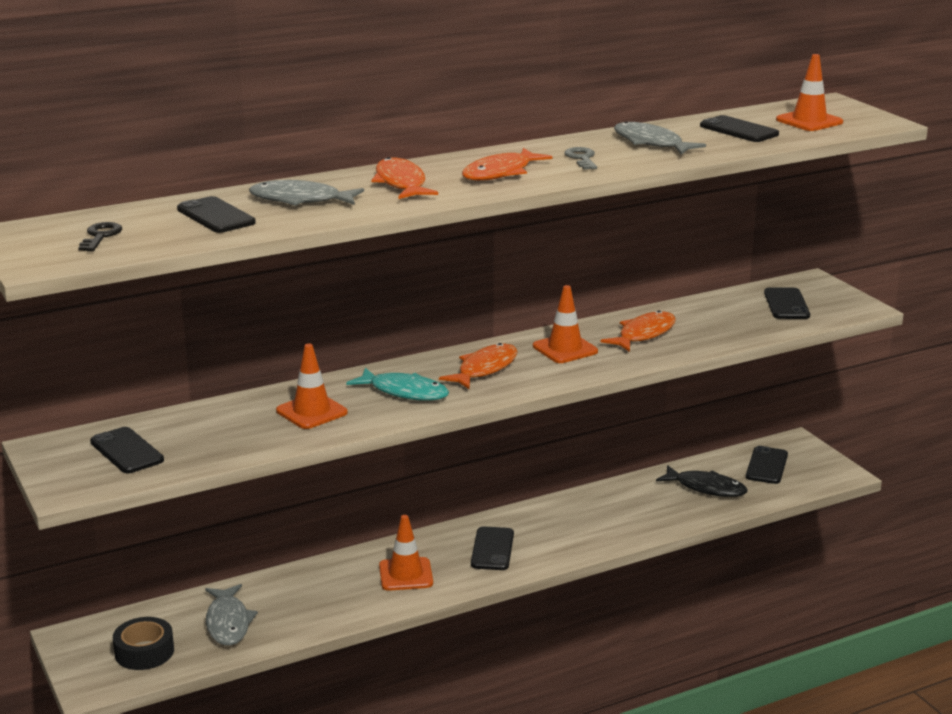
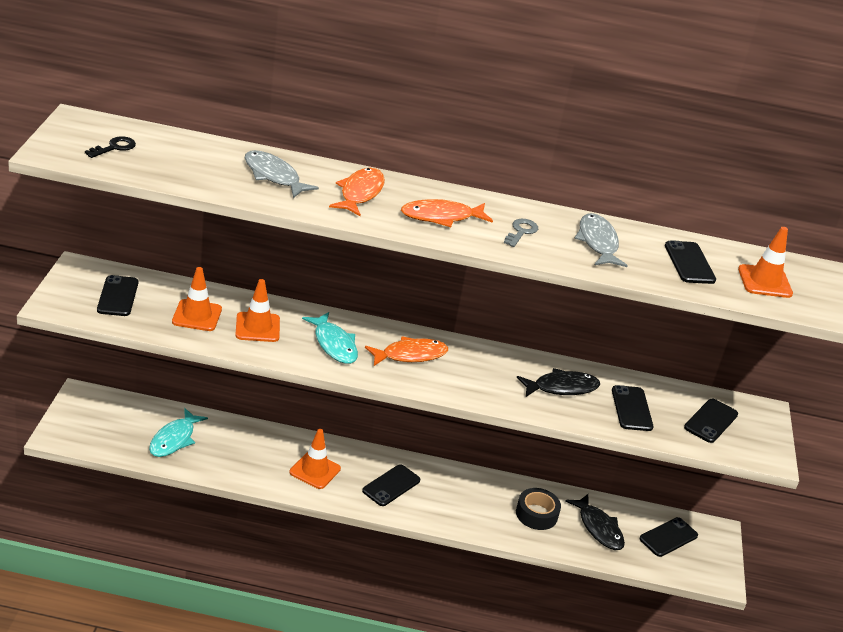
camera: 30 degrees right, 10 degrees up
(144, 652) = (108, 430): black tape -> black tape (536, 514)
(216, 216) = (203, 164): black phone -> black phone (631, 408)
(228, 622) = (174, 439): grey fish -> turquoise fish
(565, 349) = (487, 369): orange traffic cone -> orange traffic cone (197, 315)
(644, 334) = (561, 387): orange fish -> black fish

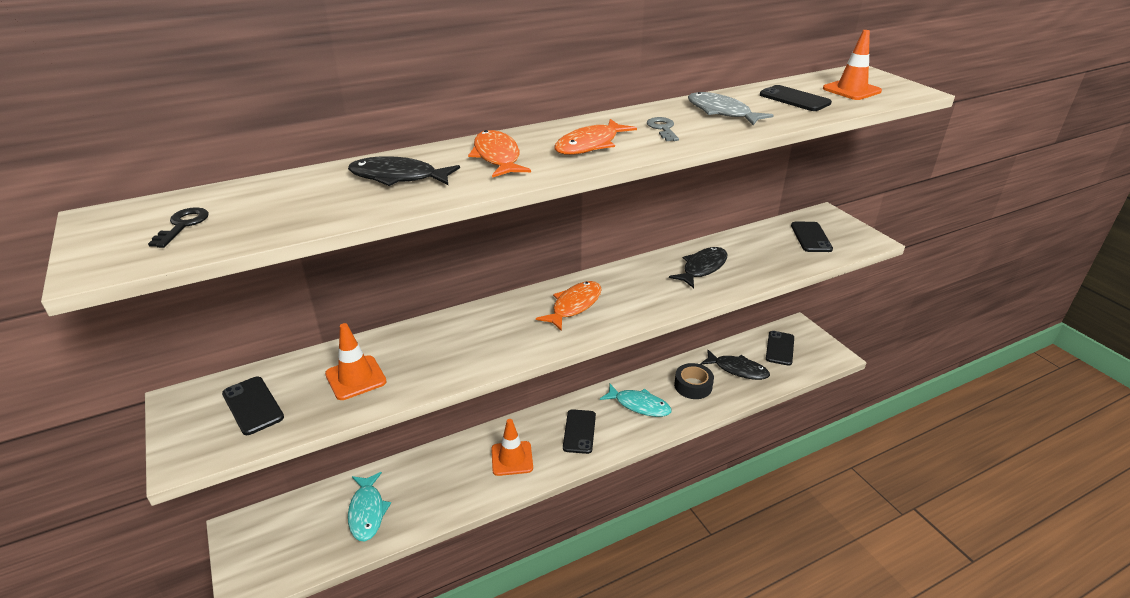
camera: 30 degrees left, 0 degrees up
(257, 327) = (425, 356): orange traffic cone -> none
(274, 176) = (398, 177): grey fish -> black fish
(334, 344) = (506, 332): turquoise fish -> turquoise fish (639, 405)
(631, 408) = (760, 256): black phone -> none

